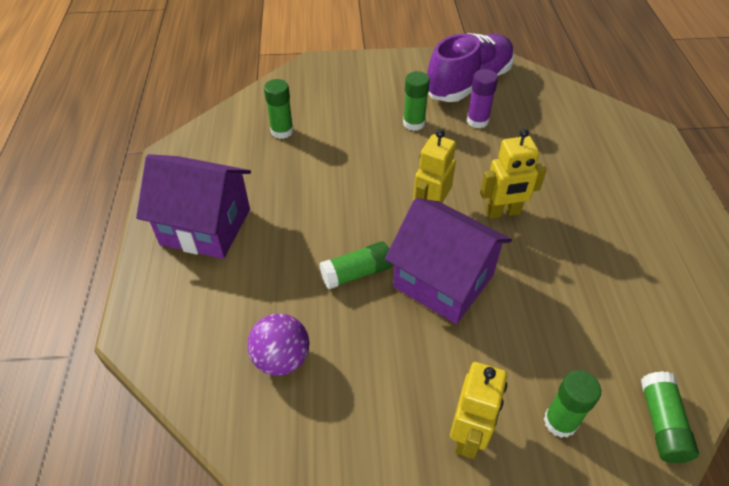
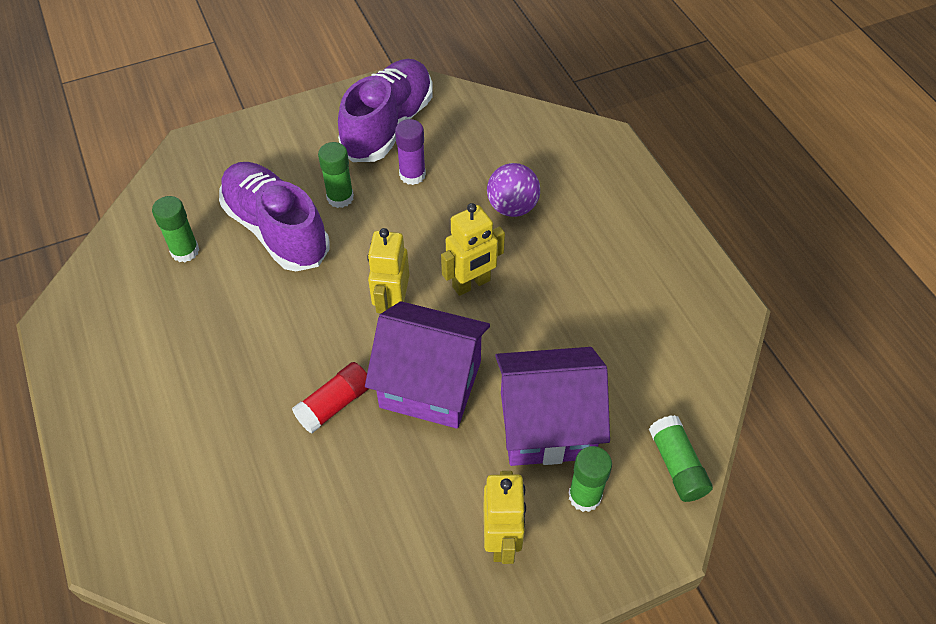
camera: 20 degrees left, 5 degrees up
(206, 226) = (140, 401): purple house -> purple house (547, 425)
(281, 359) = (286, 526): purple ball -> purple ball (512, 207)
(356, 133) = (276, 230): none -> purple shoe
(356, 273) = (335, 404): green glue stick -> red glue stick

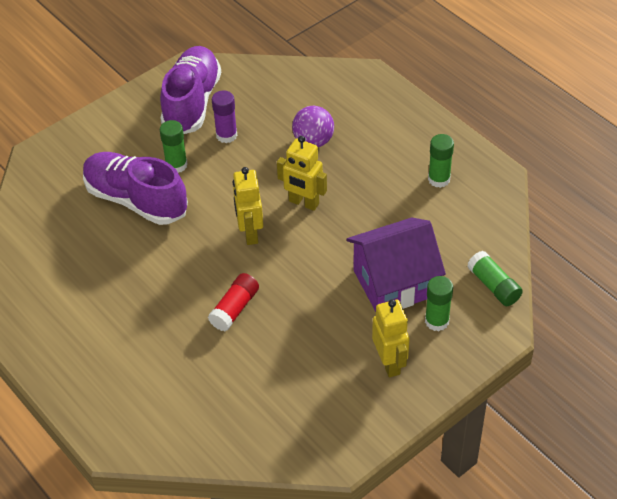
camera: 15 degrees left, 5 degrees down
(185, 251) = (70, 232): green glue stick -> green glue stick (439, 179)
(430, 384) = (300, 278): purple house -> none
(471, 284) = (303, 203): yellow robot -> yellow robot turned 75 degrees clockwise

